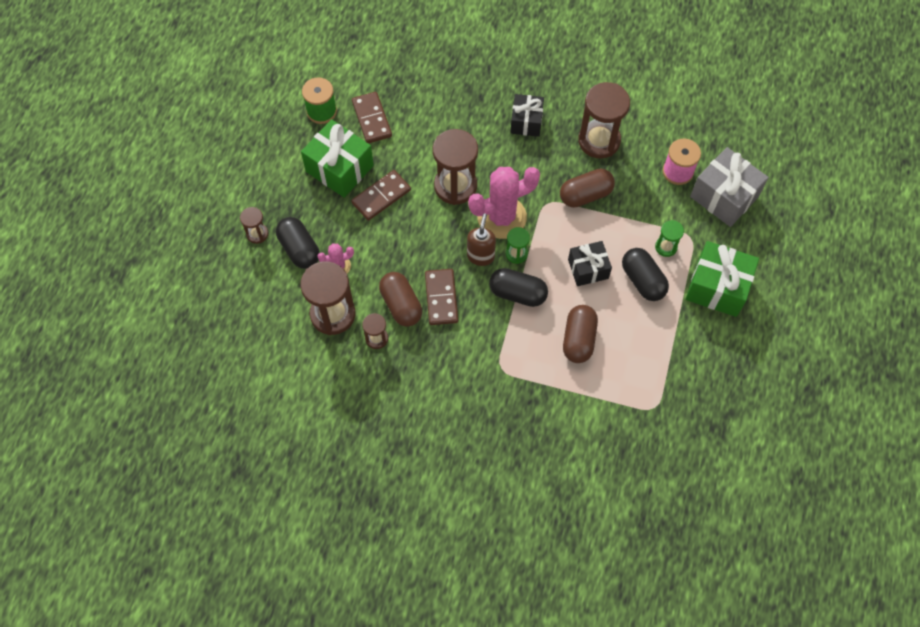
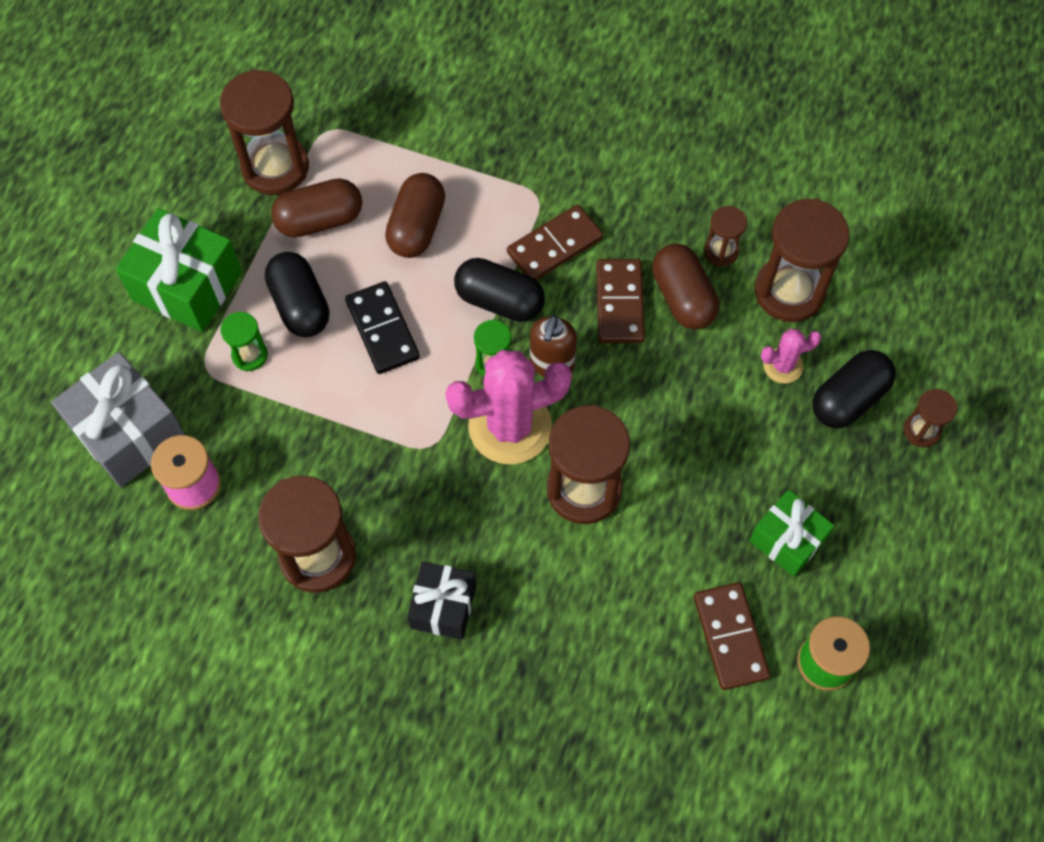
camera: 175 degrees left, 0 degrees up
(299, 249) = (848, 399): black capsule -> black capsule turned 75 degrees clockwise
(339, 168) = (787, 540): green gift -> green gift, size x0.63
(381, 196) = (713, 481): brown domino -> brown domino (555, 246)
(585, 195) = (362, 455): brown capsule -> brown capsule (320, 220)
(588, 269) = (382, 330): black gift -> black domino
(683, 375) = (275, 167): none -> brown hourglass

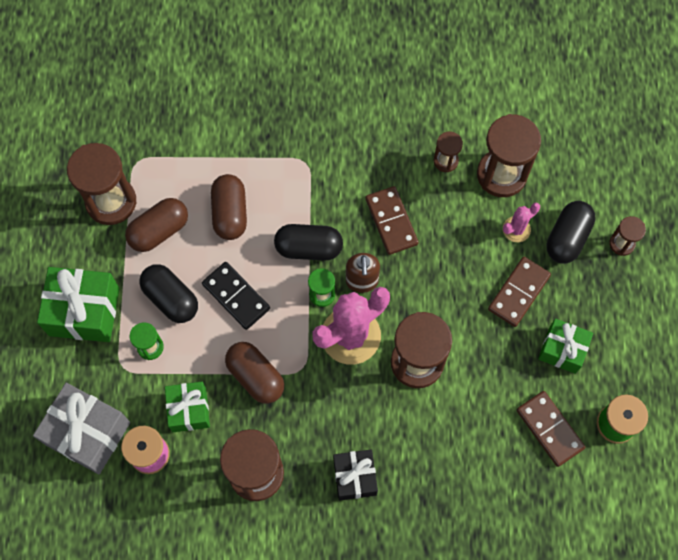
camera: 20 degrees left, 5 degrees up
(266, 448) = (189, 410): none -> green gift
(555, 246) = (331, 195): brown domino -> brown domino (519, 293)
(683, 297) = (432, 203): brown capsule -> brown capsule (256, 376)

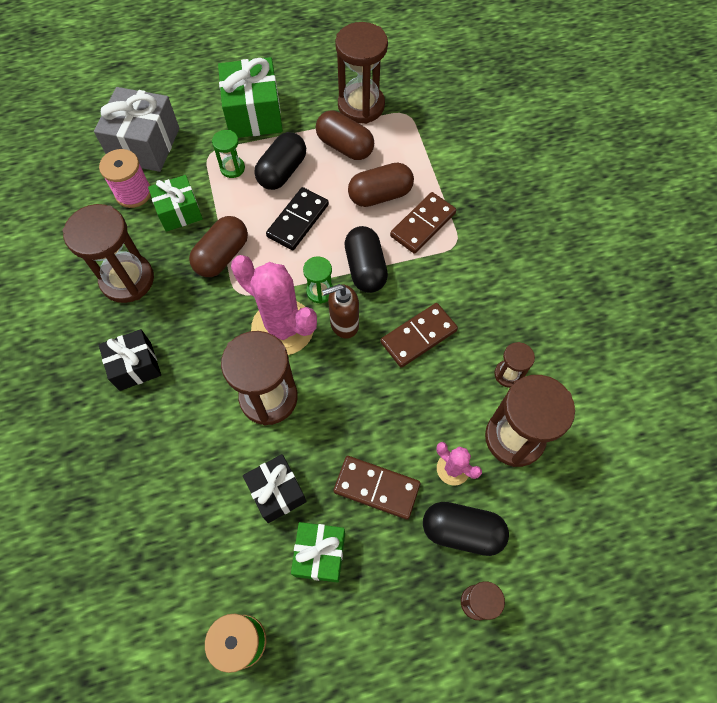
camera: 75 degrees right, 5 degrees down
(504, 373) = (277, 492): none -> black gift
(549, 429) = (220, 559): brown domino -> brown domino (422, 224)

